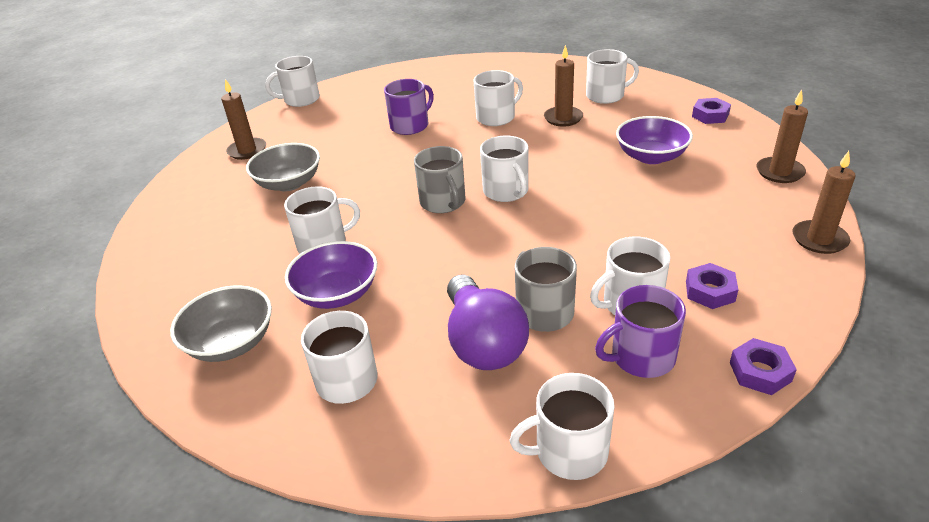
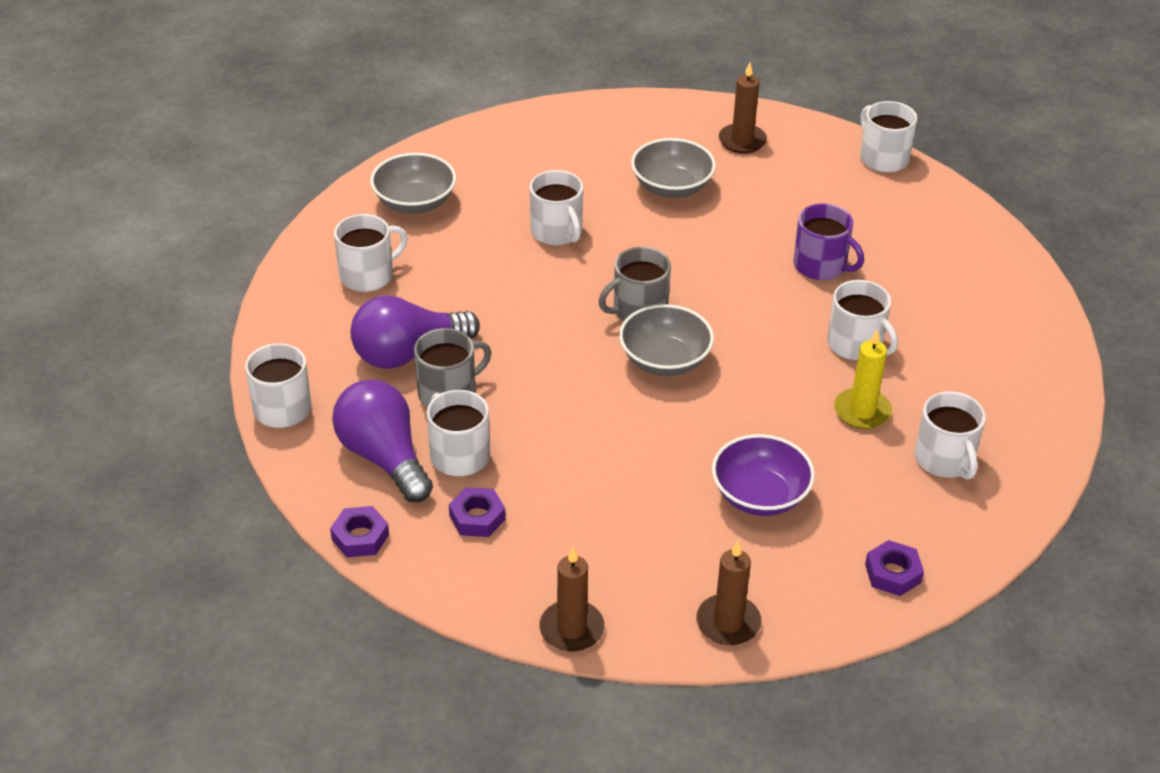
camera: 80 degrees right, 5 degrees up
(337, 293) = (478, 253): purple bowl -> none
(506, 191) = (664, 360): white mug -> grey bowl
(563, 118) = (862, 411): brown candle -> yellow candle
(641, 357) = (384, 457): purple mug -> purple light bulb

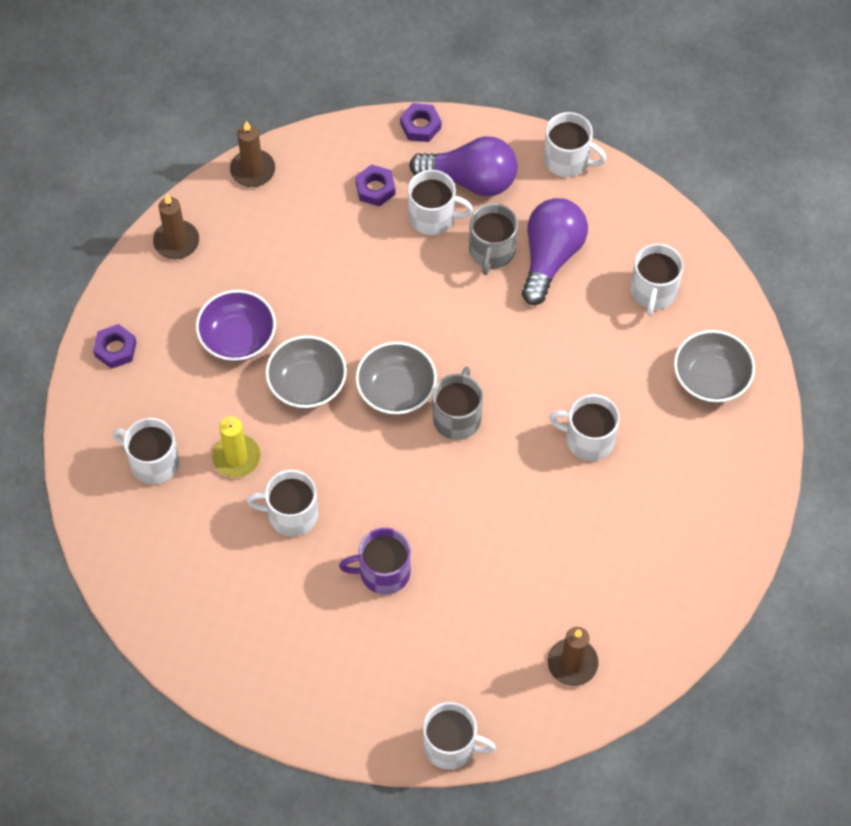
camera: 135 degrees right, 20 degrees up
(671, 187) = (565, 559): grey bowl -> grey bowl (307, 384)

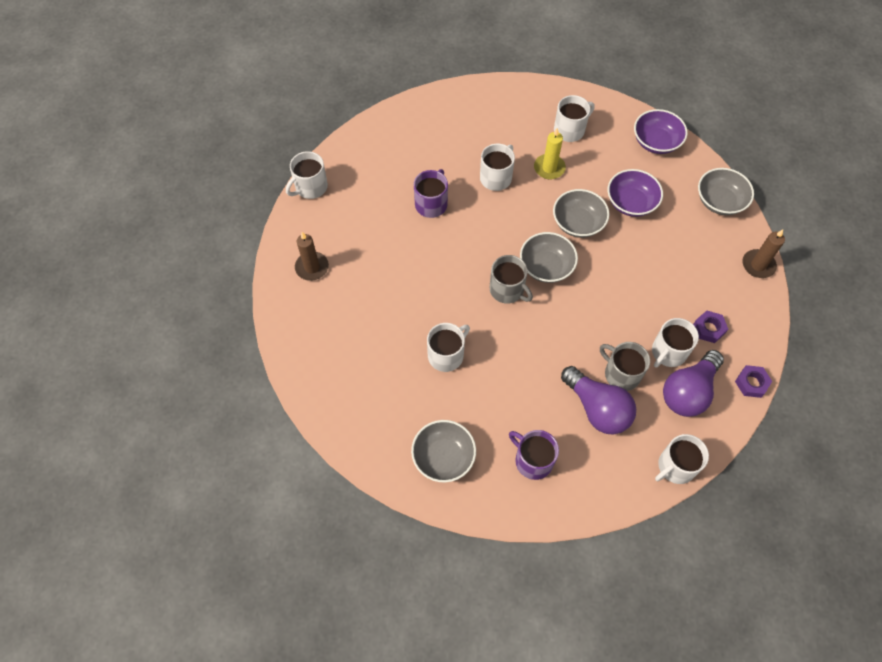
camera: 120 degrees right, 0 degrees up
(115, 349) = (656, 142): purple nut -> purple bowl
(176, 242) = (720, 201): brown candle -> grey bowl
(653, 291) = (533, 460): white mug -> purple mug

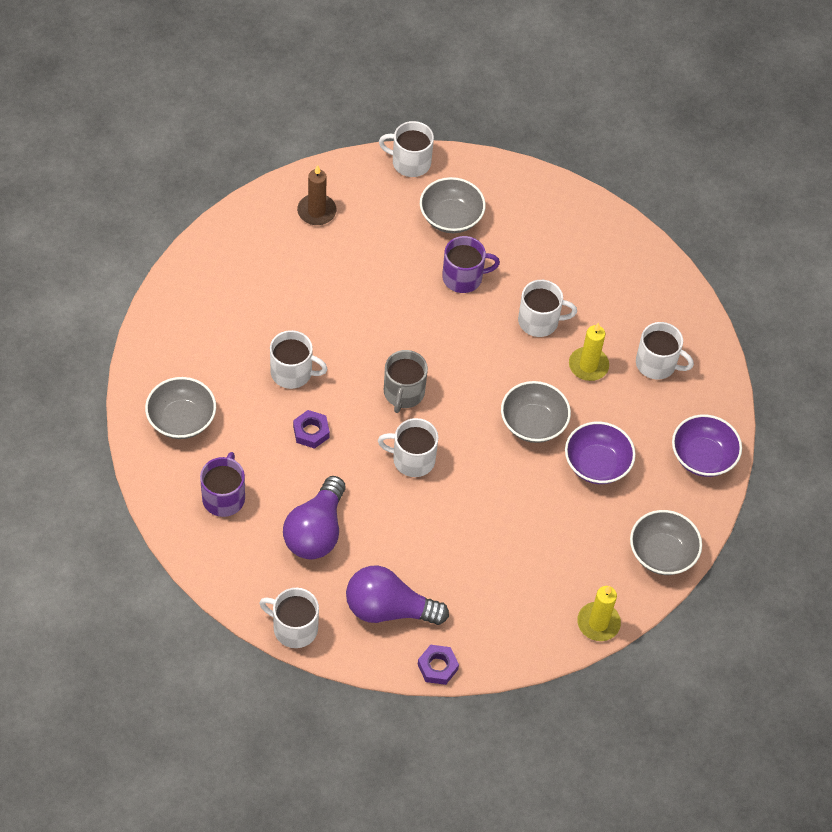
camera: 55 degrees right, 5 degrees down
(546, 266) = (456, 416): grey bowl -> grey bowl (451, 217)
(621, 374) = (370, 538): grey mug -> none
(668, 352) = (425, 572): white mug -> white mug (412, 459)
(709, 328) = (480, 602): purple nut -> purple nut (311, 432)
(758, 265) = (598, 623): brown candle -> yellow candle

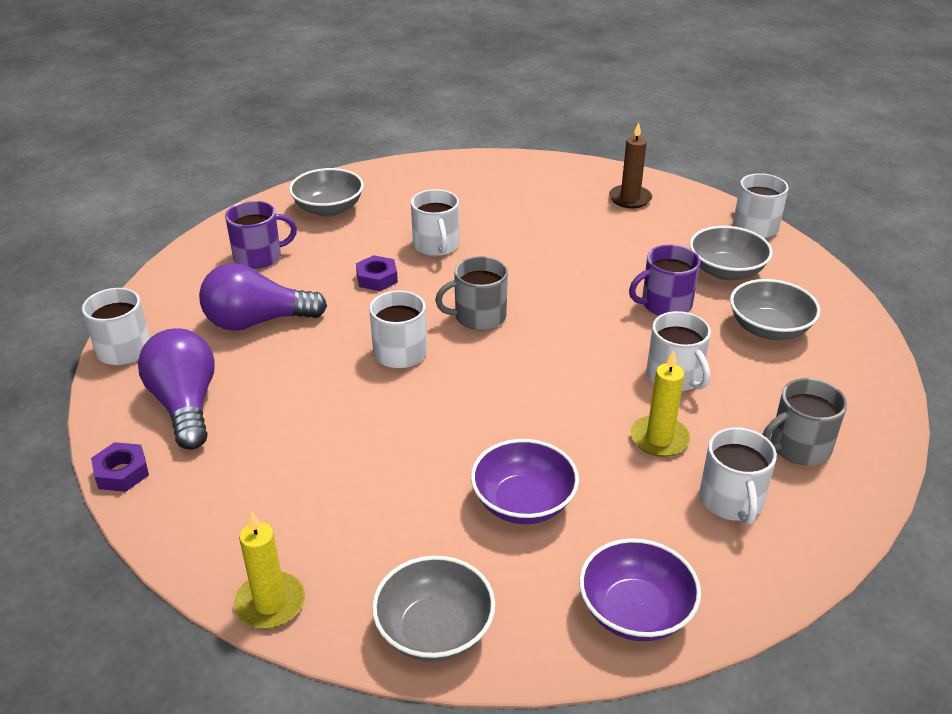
camera: 65 degrees right, 20 degrees down
(463, 277) = (665, 304): purple mug -> purple mug turned 105 degrees clockwise
(533, 423) = (531, 423): grey bowl -> grey bowl (769, 329)
(637, 302) = (798, 447): none -> grey mug

